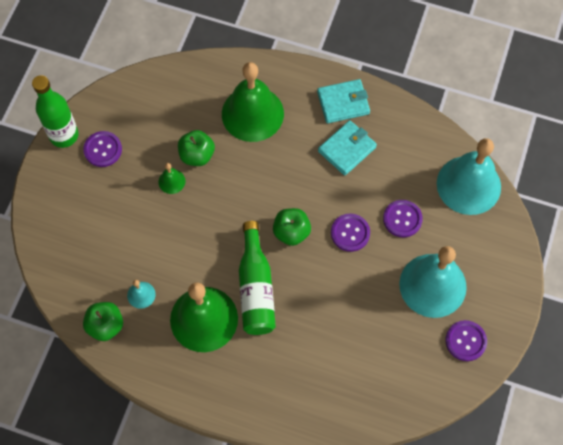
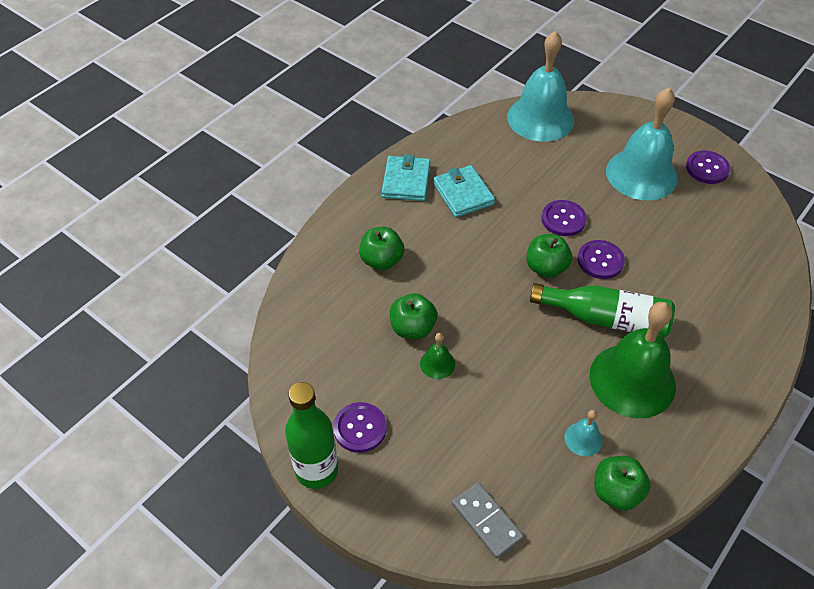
camera: 70 degrees left, 15 degrees down
(59, 248) = (487, 521): none -> grey domino
(252, 113) = (381, 260): green bell -> green apple
(402, 219) = (561, 175): purple button -> purple button (600, 260)

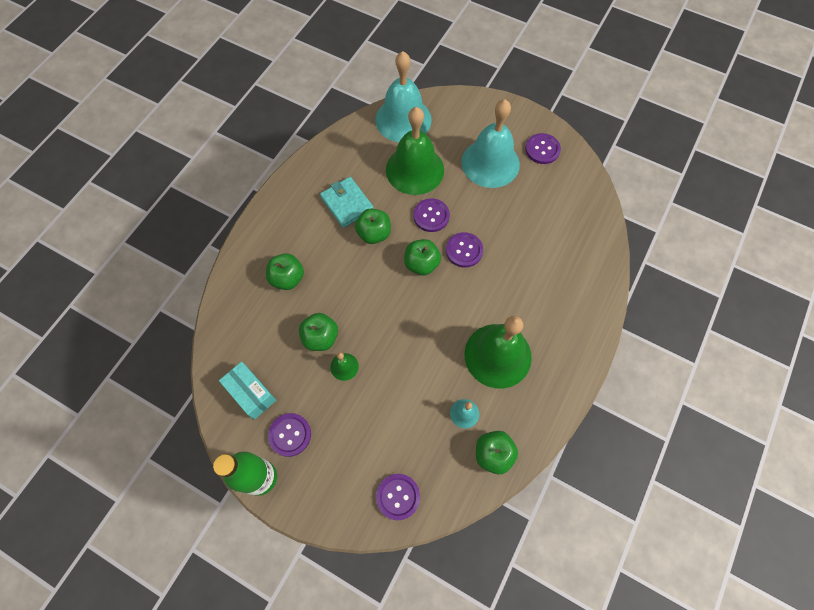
camera: 10 degrees left, 15 degrees up
(320, 375) = (251, 393): none -> turquoise box
(406, 181) = (298, 198): turquoise wallet -> none
(487, 521) = (398, 496): grey domino -> purple button
(491, 228) = (374, 233): none -> green apple
(548, 170) = (415, 169): none -> green bell
(606, 319) = (473, 304): green bottle -> none

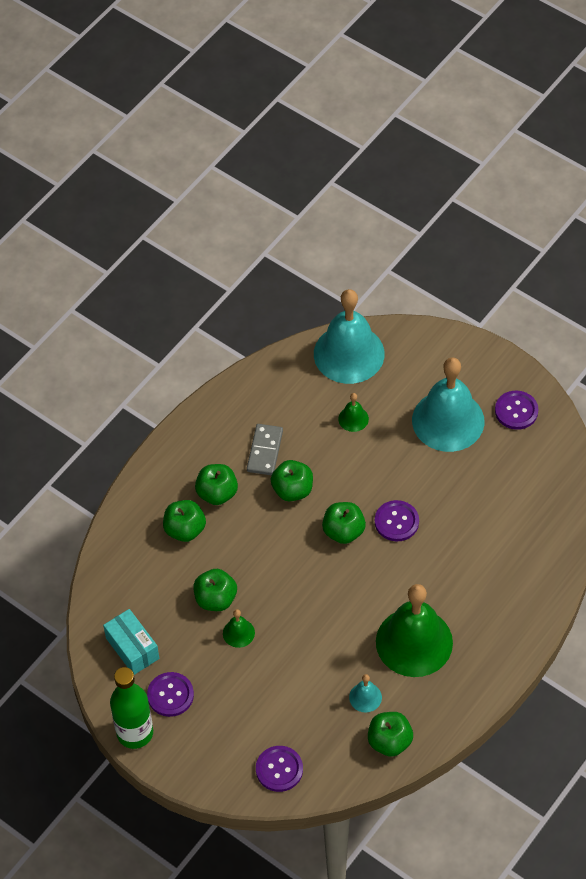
camera: 10 degrees right, 10 degrees down
(311, 244) = (217, 493): none -> green apple
(347, 204) = (265, 451): turquoise wallet -> grey domino
(415, 169) = (353, 418): green bell -> green bell, size x0.42
(431, 216) = (364, 477): purple button -> none

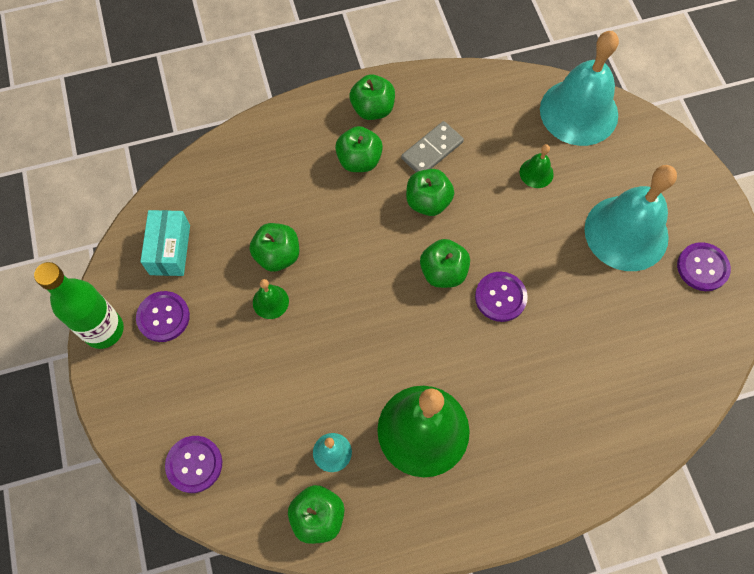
camera: 35 degrees right, 10 degrees up
(185, 529) = (305, 174): green apple -> green apple (372, 109)

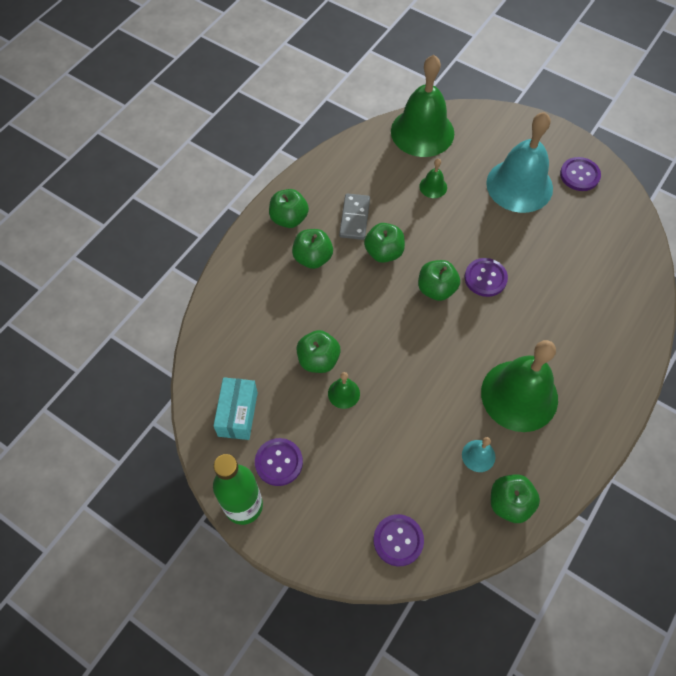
camera: 40 degrees left, 5 degrees down
(170, 250) = (238, 414): turquoise box -> turquoise box turned 45 degrees clockwise
(579, 112) = (422, 132): turquoise bell -> green bell

